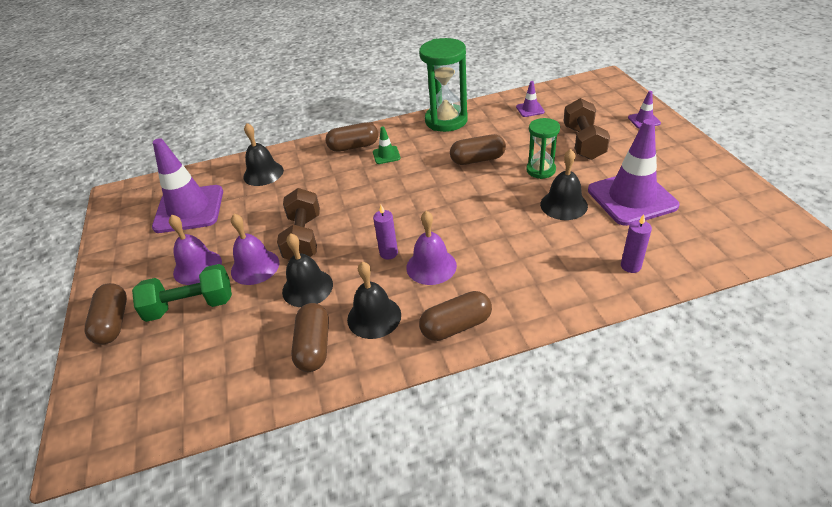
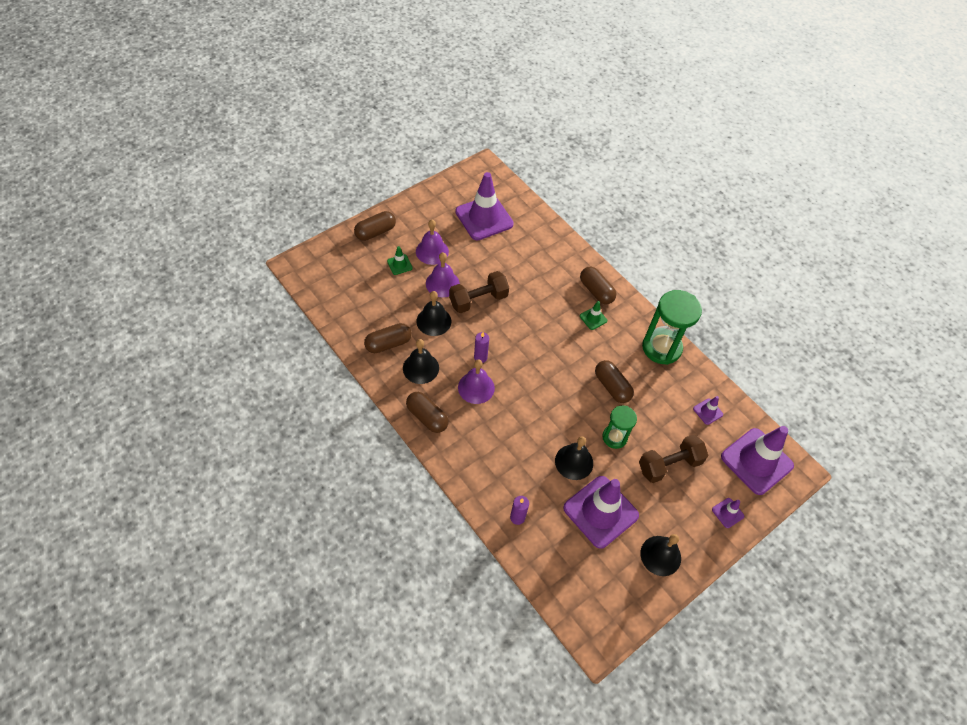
camera: 60 degrees right, 15 degrees up
(191, 306) = (399, 264): green dumbbell -> green traffic cone
(263, 173) = (539, 244): black bell -> black bell (660, 555)
(591, 95) = (756, 461): none -> purple traffic cone

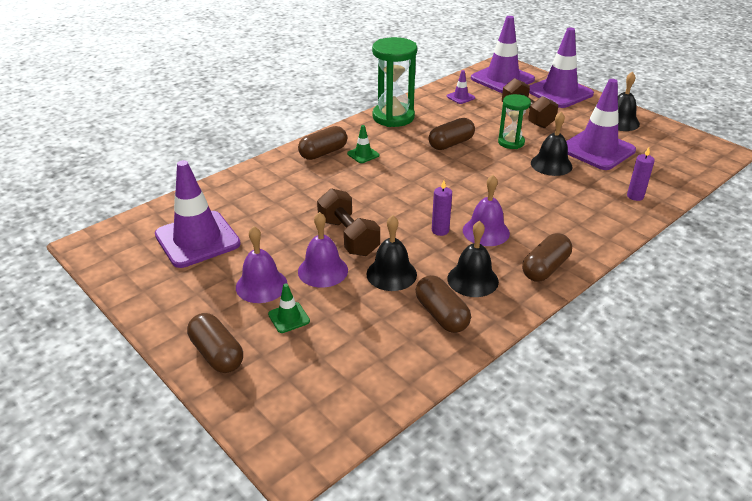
camera: 90 degrees left, 20 degrees down
(727, 513) = (559, 92): purple traffic cone -> purple traffic cone, size x2.32

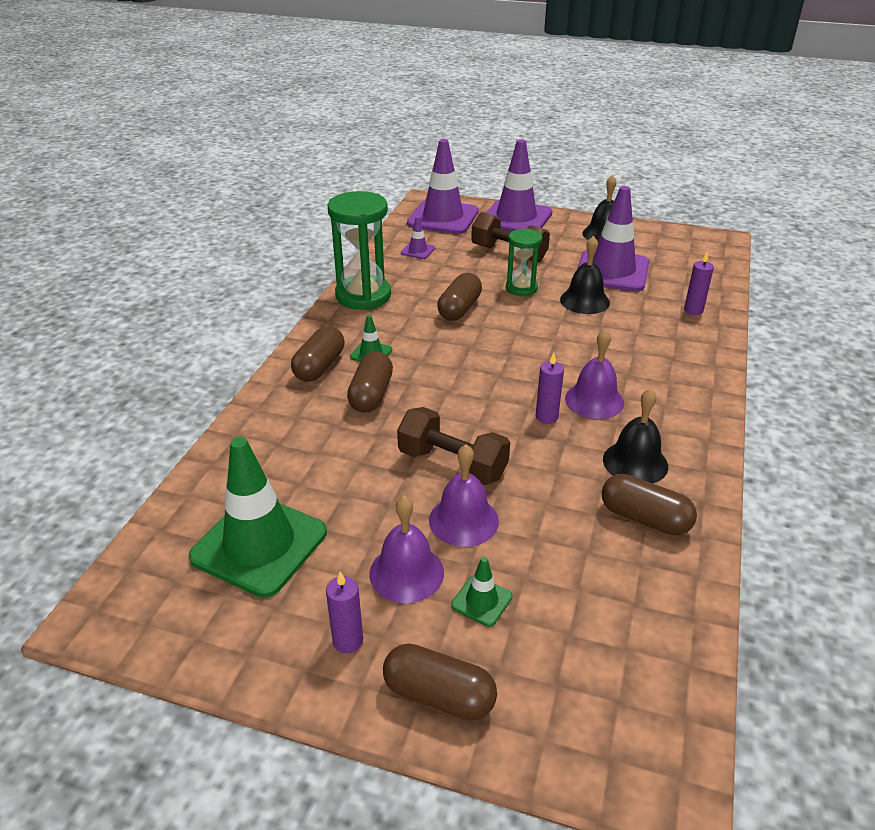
camera: 30 degrees left, 0 degrees up
(196, 306) = (348, 641): none -> purple candle
(197, 239) = (259, 545): purple traffic cone -> green traffic cone
(391, 274) = (545, 491): black bell -> none
(545, 268) = (690, 420): brown capsule -> brown capsule (371, 395)

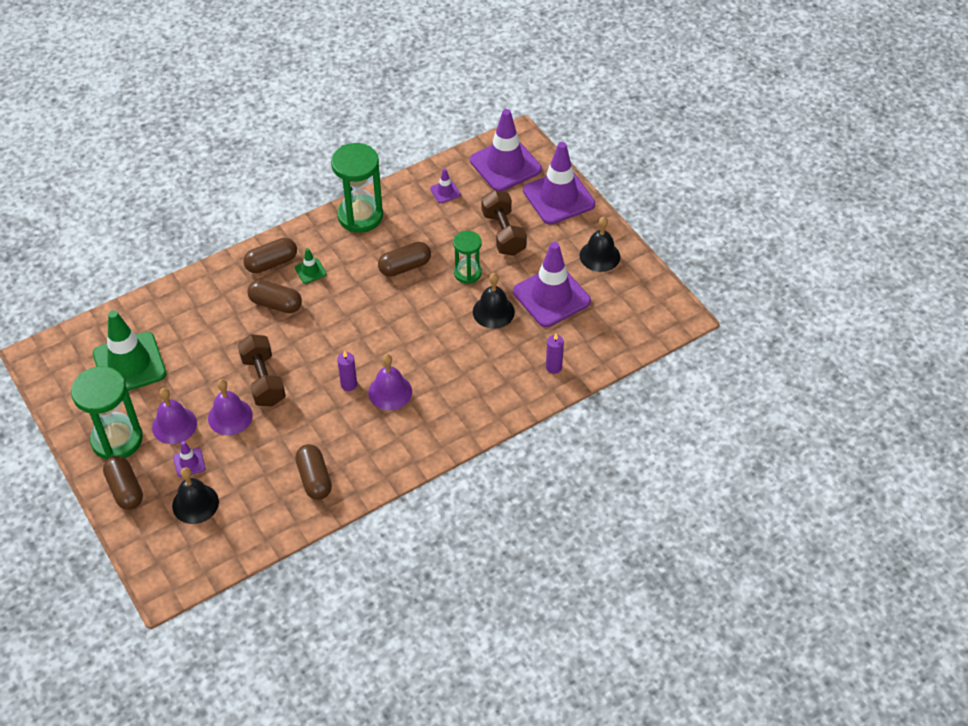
camera: 40 degrees right, 15 degrees up
(348, 641) = (117, 439): purple candle -> green hourglass
(371, 395) = (276, 304): brown capsule -> brown capsule turned 60 degrees clockwise
(482, 601) = (189, 463): green traffic cone -> purple traffic cone
(635, 462) = (355, 446): black bell -> black bell (195, 503)

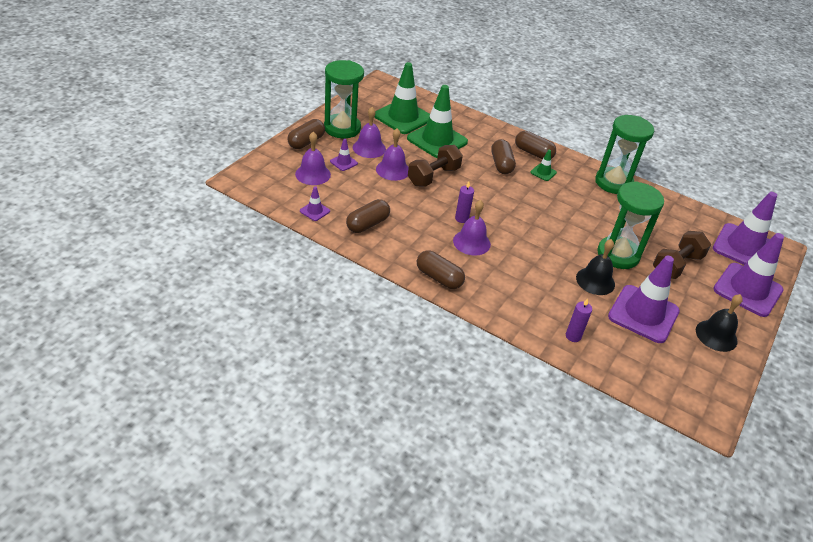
camera: 60 degrees right, 10 degrees down
(195, 503) = (313, 174): black bell -> purple bell
(197, 347) = (437, 140): none -> green traffic cone
(405, 266) = (591, 218): brown capsule -> brown capsule (439, 278)
(445, 192) = (681, 220): purple traffic cone -> purple traffic cone (315, 211)
(467, 273) = (618, 255): green hourglass -> green hourglass, size x1.70

